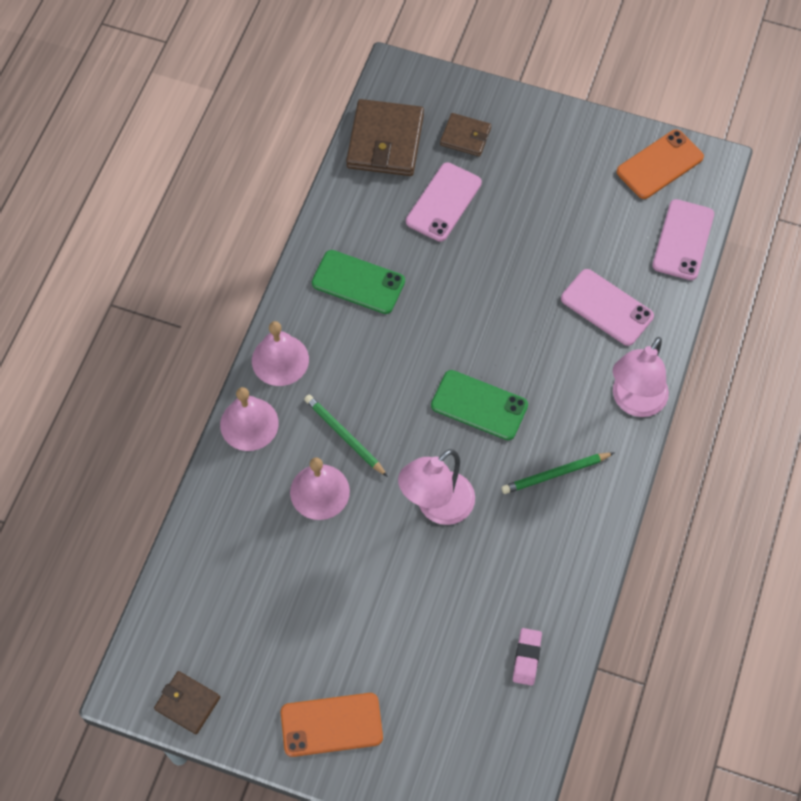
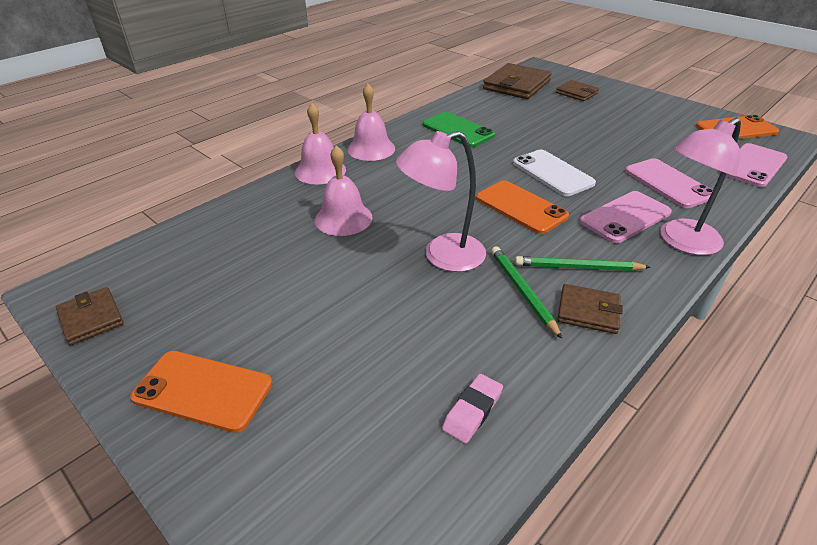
camera: 25 degrees right, 25 degrees down
(344, 436) = (390, 195): green pencil -> green pencil (522, 291)
(443, 202) = (545, 112): pink phone -> pink phone (625, 217)
(479, 405) = (521, 207): green phone -> orange phone
(490, 332) = (552, 173): none -> white phone
(577, 525) = (588, 311): none -> brown wallet

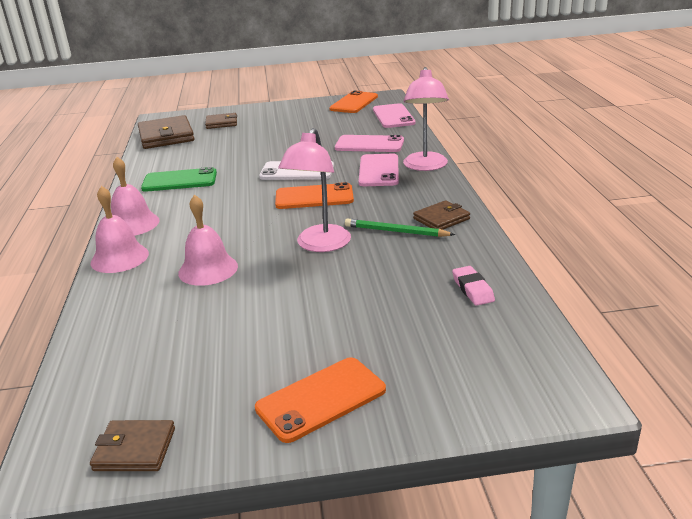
camera: 50 degrees left, 10 degrees down
(578, 267) = (401, 205): green pencil -> none

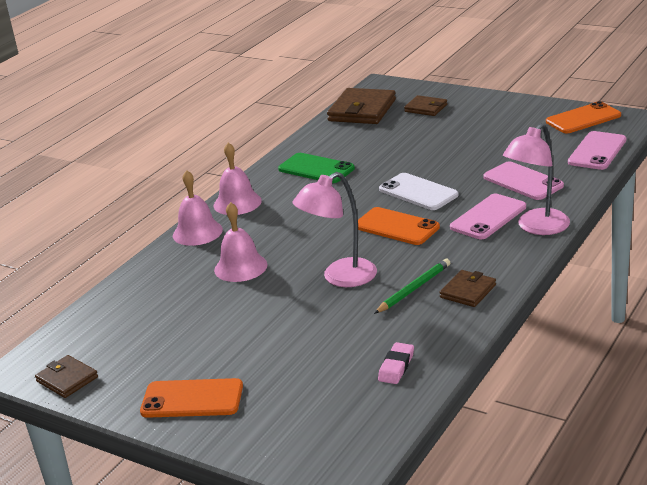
camera: 40 degrees right, 0 degrees up
(396, 231) = (414, 289): green pencil -> green pencil turned 75 degrees clockwise
(441, 219) = (468, 291): brown wallet -> brown wallet turned 60 degrees counterclockwise

